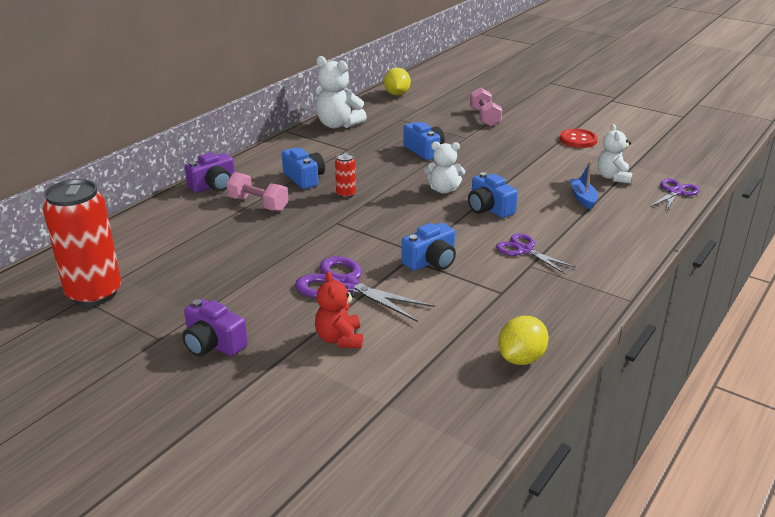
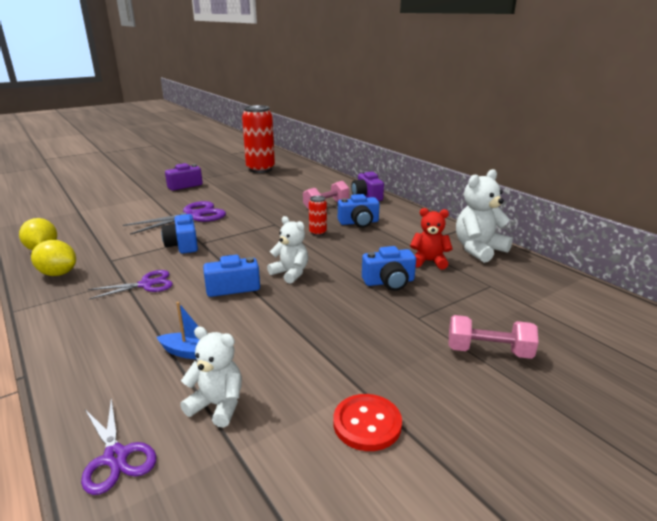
camera: 110 degrees right, 5 degrees down
(339, 339) = (144, 208): red teddy bear -> red teddy bear (429, 261)
(397, 94) = (588, 300): yellow lemon -> yellow lemon (58, 273)
(443, 190) = (290, 273): white teddy bear -> white teddy bear turned 105 degrees clockwise

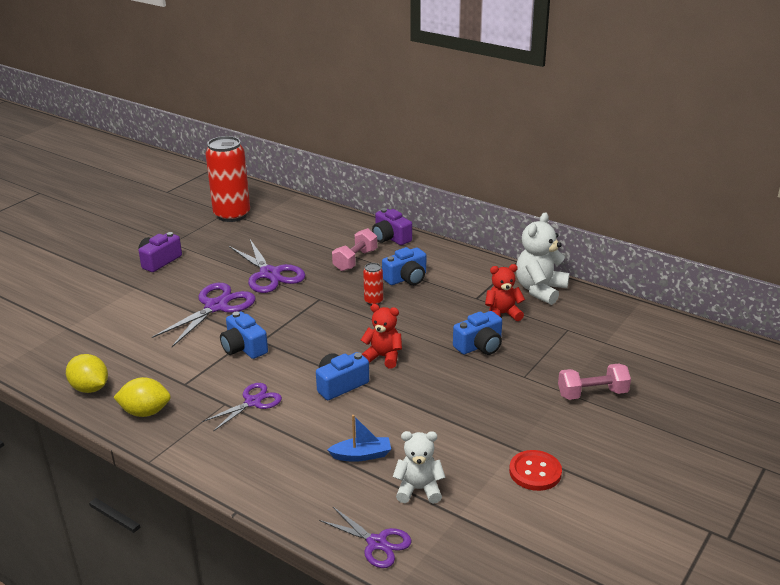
camera: 20 degrees left, 5 degrees up
(252, 203) = (270, 274): none -> purple scissors
(290, 273) = (383, 357): white teddy bear -> red teddy bear

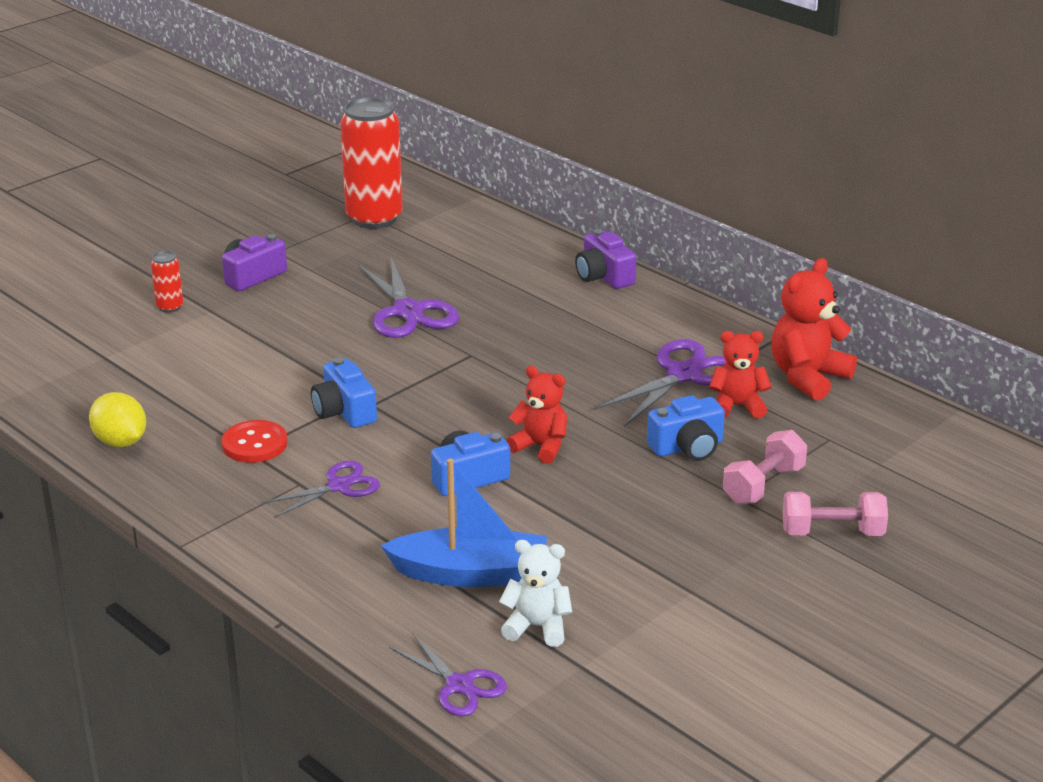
camera: 10 degrees right, 0 degrees up
(145, 412) = (189, 482): yellow lemon -> none
(216, 306) = (319, 350): purple scissors -> purple scissors (684, 375)
(355, 260) = (540, 304): pink dumbbell -> pink dumbbell (763, 485)
(361, 455) = (471, 573): blue boat -> blue boat, size x1.83
(373, 301) = (550, 367): red can -> red can (170, 307)
(406, 278) = (609, 339): blue camera -> none
(535, 472) = (709, 625): red button -> red button (254, 444)
(540, 290) = (808, 377): white teddy bear -> red teddy bear

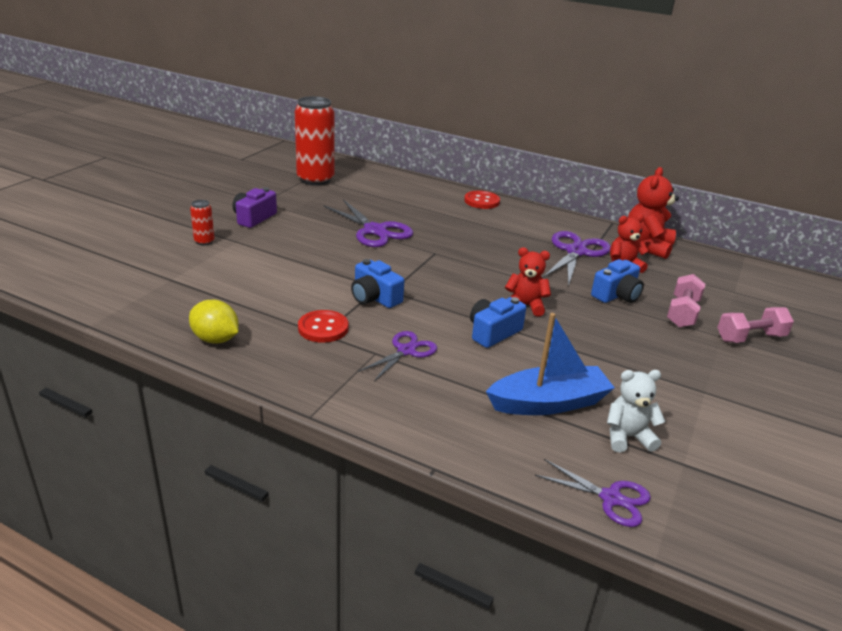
camera: 20 degrees left, 0 degrees up
(603, 276) = (482, 201): purple camera -> red button

